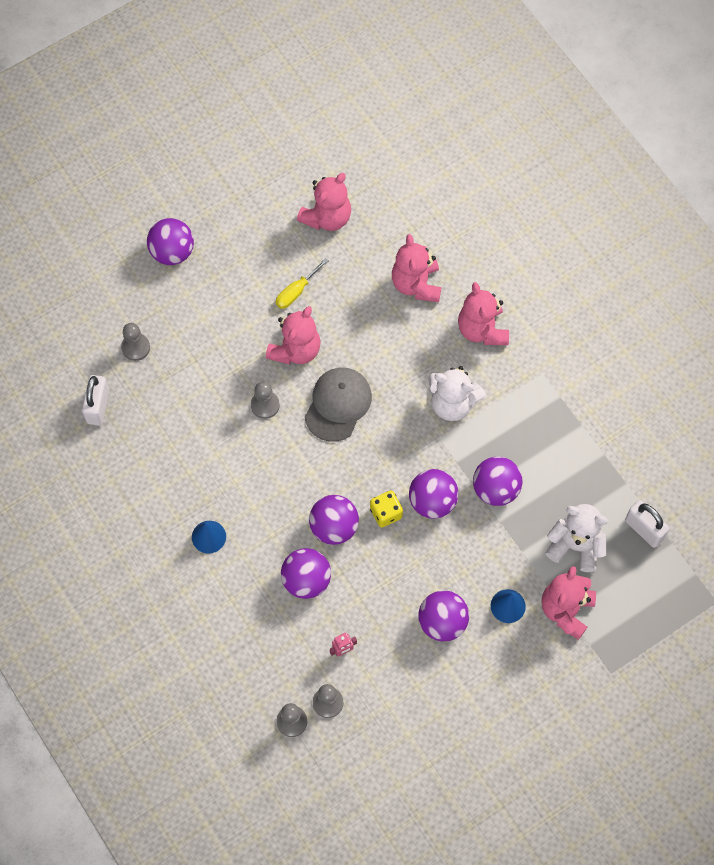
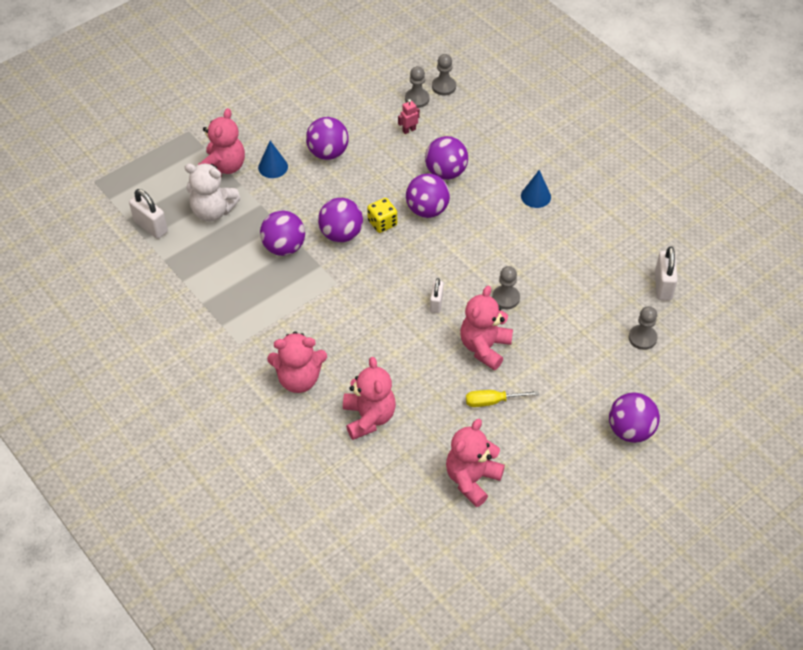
camera: 175 degrees right, 15 degrees down
(296, 291) = (492, 401): yellow screwdriver -> yellow screwdriver turned 135 degrees counterclockwise
(338, 404) = (436, 303): grey cap -> white padlock
(453, 403) = (326, 312): white teddy bear -> none
(482, 329) = (299, 379): pink teddy bear -> pink teddy bear turned 105 degrees clockwise

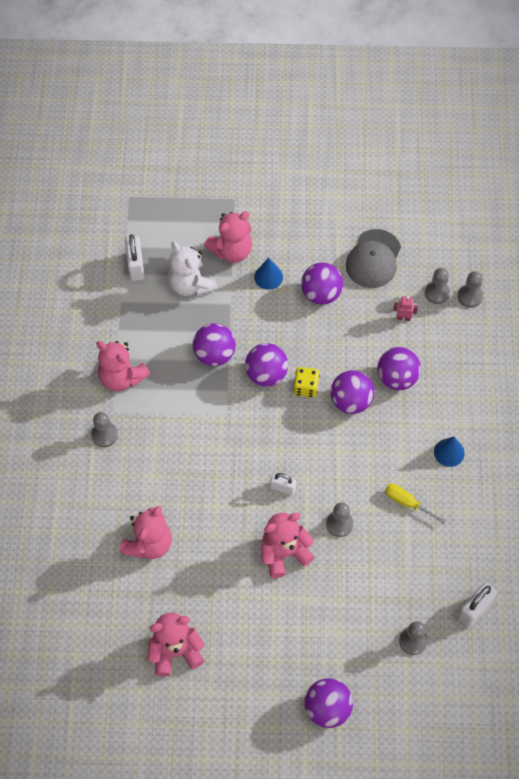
camera: 40 degrees right, 10 degrees up
(249, 365) = (104, 435): none -> grey pawn
(299, 379) = (128, 474): pink teddy bear -> pink teddy bear (121, 377)
(345, 105) = (373, 259): none -> grey cap
(436, 303) = (282, 488): white padlock -> white padlock turned 60 degrees clockwise
(492, 401) = (248, 602): yellow screwdriver -> yellow screwdriver (407, 503)

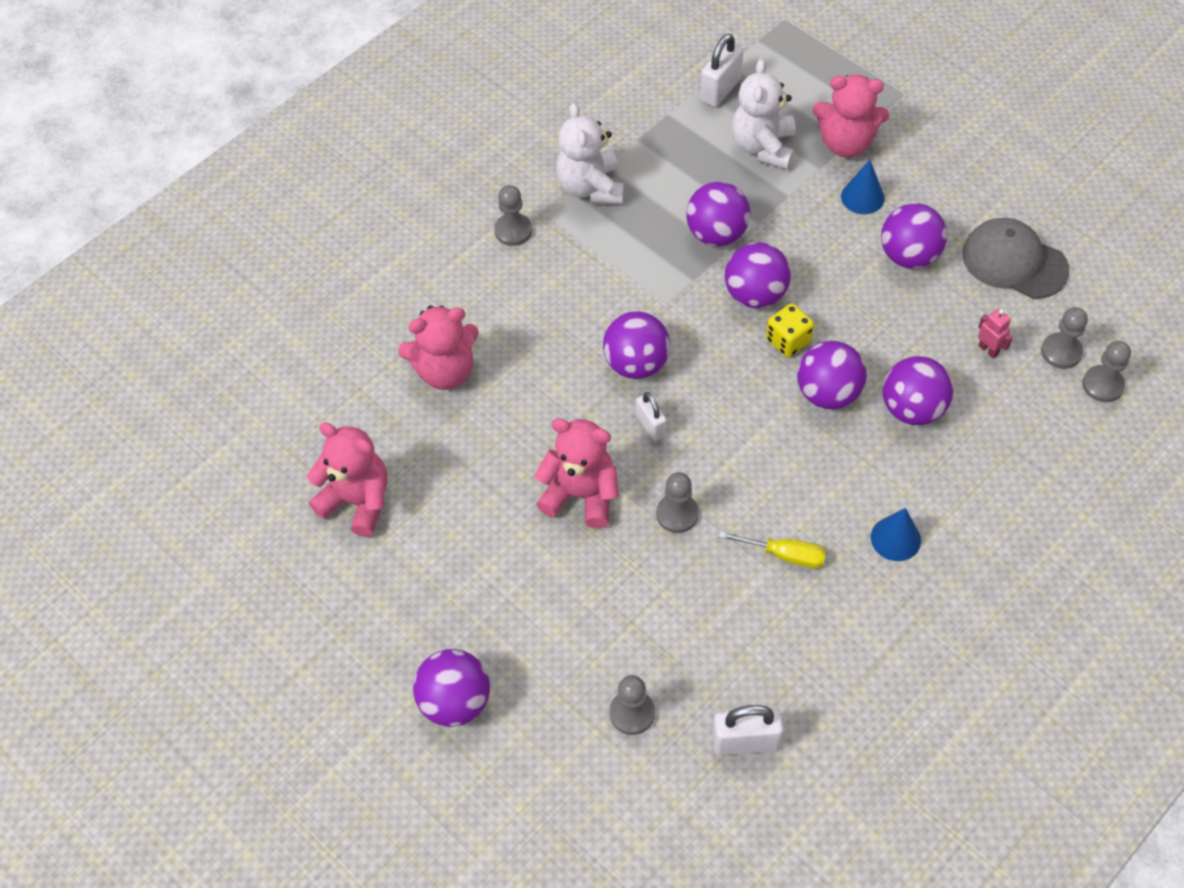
camera: 45 degrees right, 5 degrees down
(121, 377) = (590, 187): pink teddy bear -> white teddy bear
(243, 460) = (636, 364): none -> purple ball
(373, 259) = (1014, 262): grey cap -> grey cap turned 60 degrees clockwise
(407, 503) = (784, 555): yellow screwdriver -> yellow screwdriver turned 120 degrees clockwise

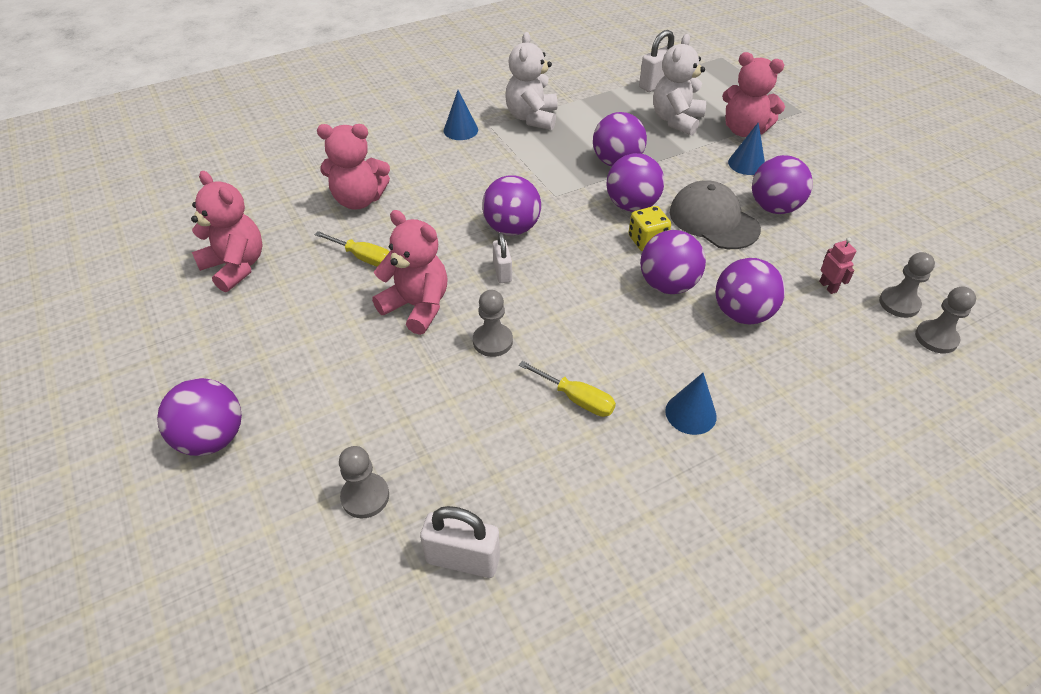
camera: 15 degrees right, 10 degrees down
(492, 449) = (363, 257): none -> yellow screwdriver
(513, 231) = (460, 130): grey pawn -> blue cone
(1014, 262) = (869, 231): grey cap -> grey cap (713, 220)

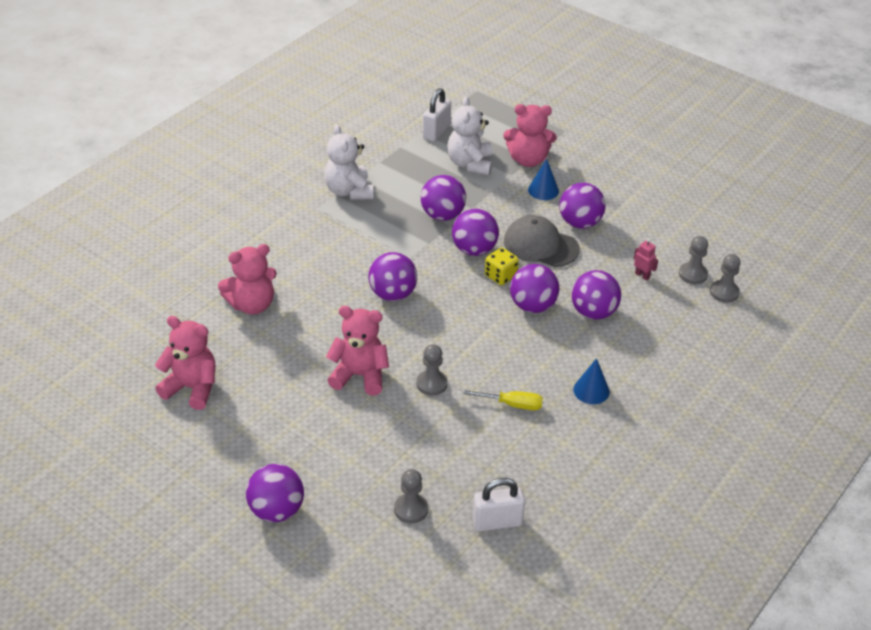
camera: 25 degrees left, 5 degrees down
(363, 257) = (290, 351): yellow screwdriver -> none
(460, 130) = (295, 218): blue cone -> none
(502, 272) = (407, 331): white padlock -> none

